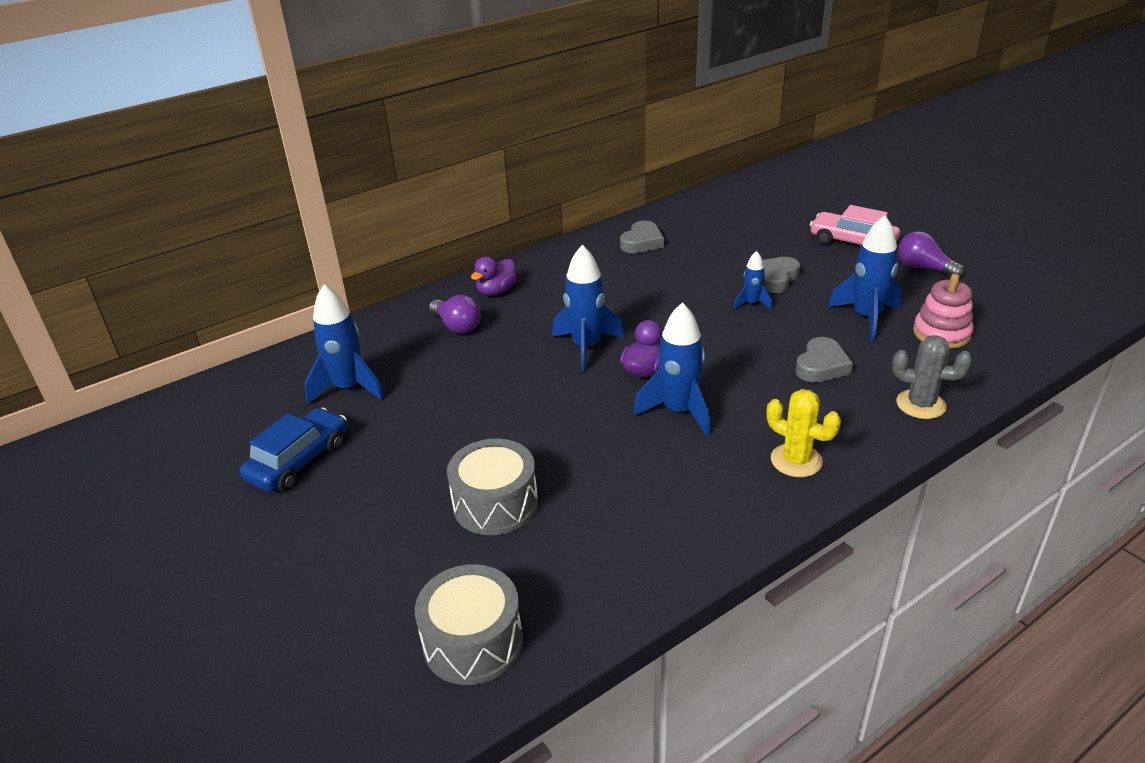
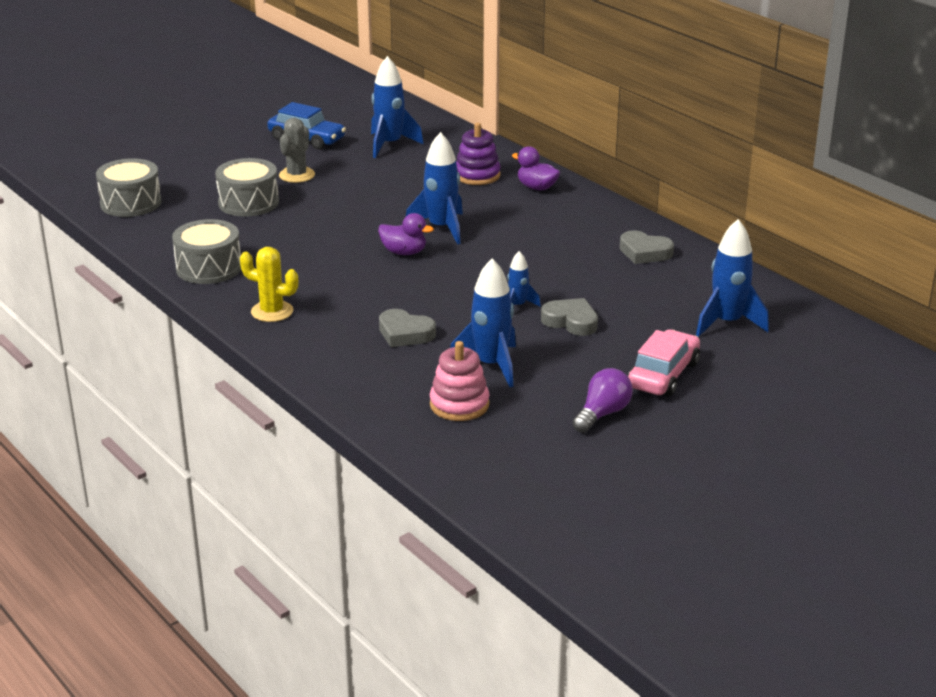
camera: 85 degrees right, 5 degrees down
(457, 326) = (477, 175): purple light bulb -> purple stacking toy
(678, 411) = (344, 266): blue rocket -> blue rocket (727, 323)
(690, 526) = (209, 268): none -> grey drum
(796, 460) = (272, 311): yellow cactus -> yellow cactus turned 75 degrees clockwise
(920, 404) = (338, 376): grey cactus -> grey cactus (297, 175)

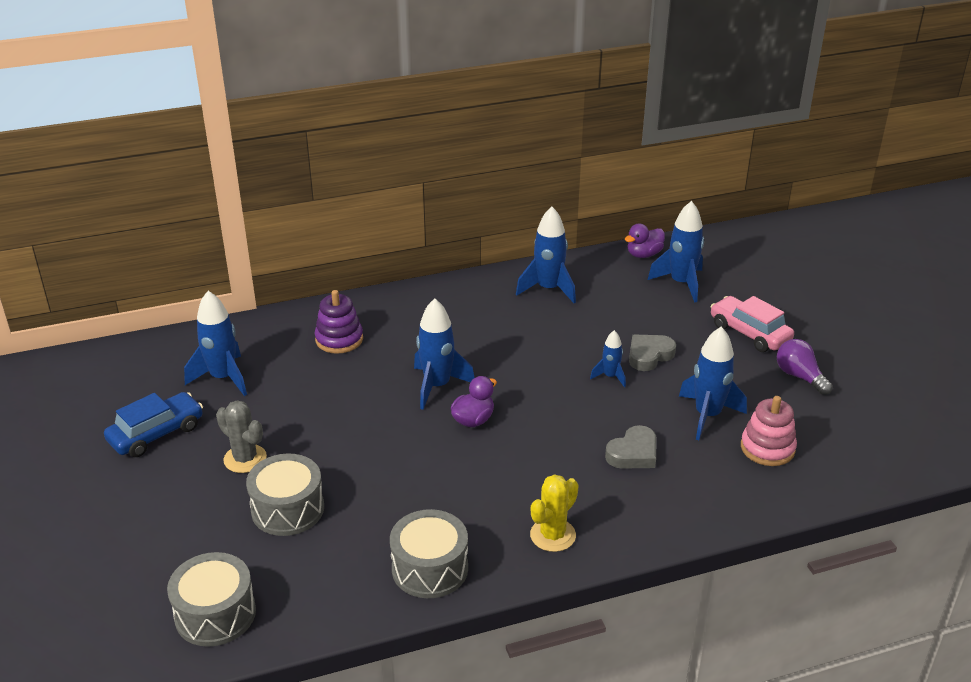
camera: 70 degrees left, 5 degrees up
(536, 187) = (390, 312): purple duck -> purple duck (644, 254)
(644, 252) = (548, 289): grey heart -> blue rocket

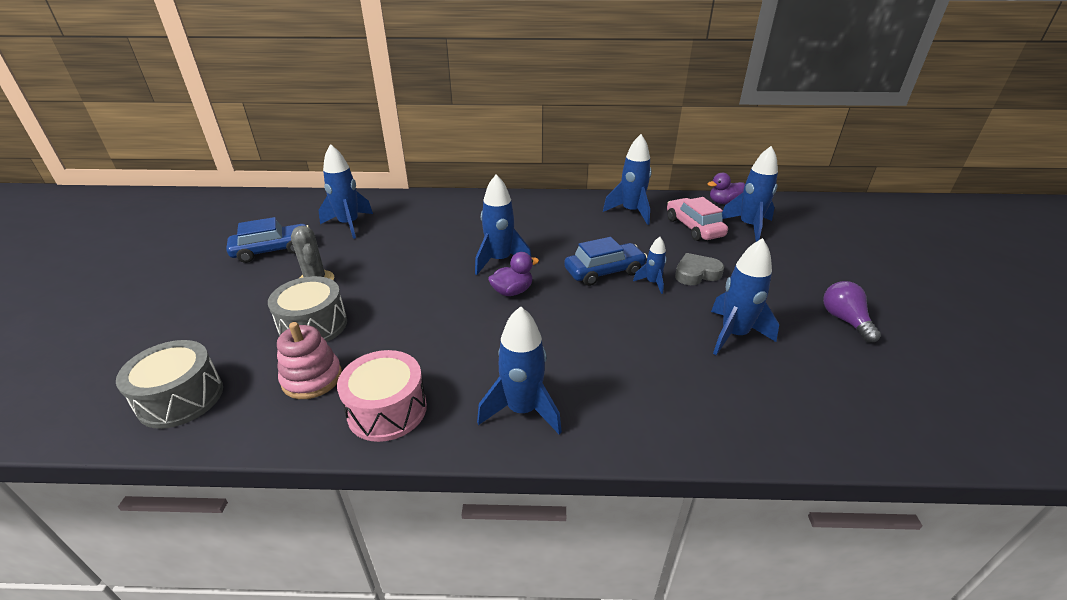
camera: 20 degrees right, 0 degrees up
(339, 339) = (449, 216): purple stacking toy -> none
(430, 568) = (387, 410): grey drum -> pink drum
(553, 535) = (522, 410): yellow cactus -> blue rocket
(556, 374) = (604, 272): none -> blue car
(633, 453) = (643, 352): grey heart -> none
(749, 333) = (802, 274): pink car -> pink car (694, 227)
(767, 448) = (789, 380): pink stacking toy -> pink stacking toy (312, 378)

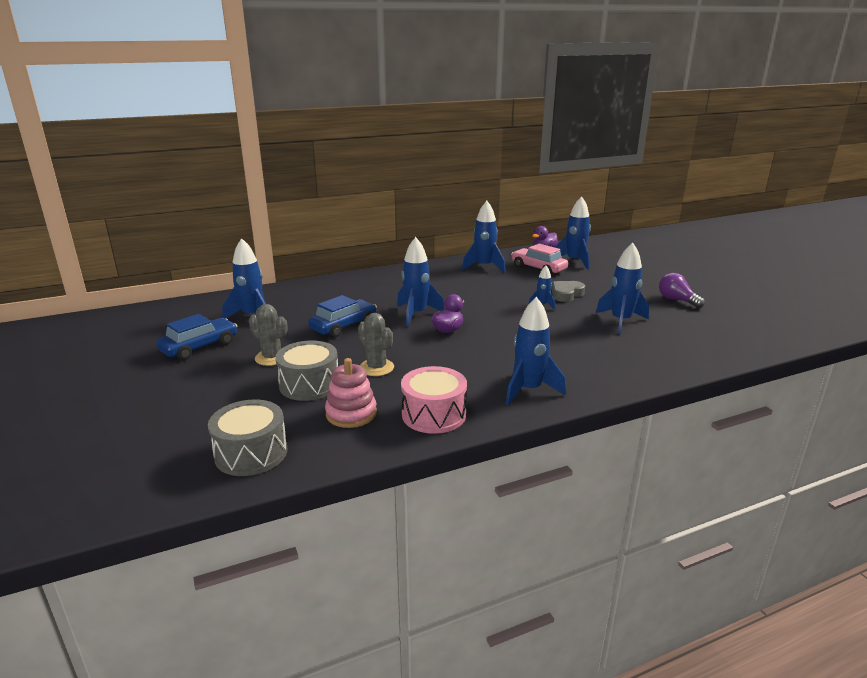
camera: 25 degrees left, 10 degrees down
(394, 323) = (376, 368): none -> grey cactus
(604, 272) = (502, 305): blue car -> blue car (343, 326)

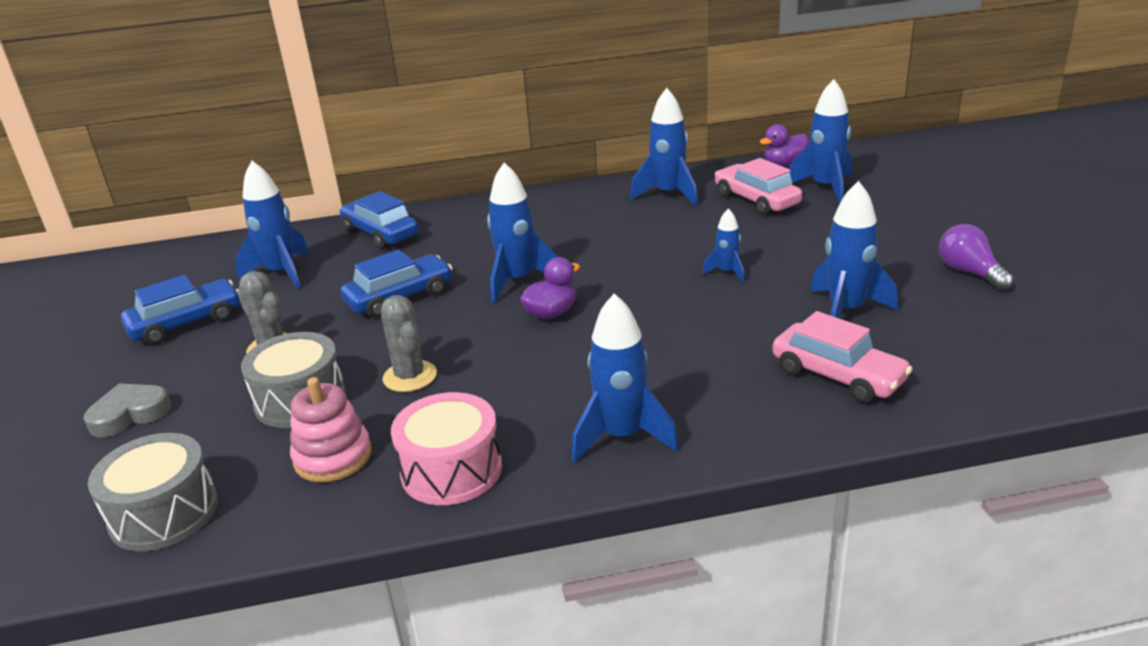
camera: 15 degrees right, 5 degrees up
(309, 292) = (381, 233): none -> blue car
(566, 294) = (778, 252): grey heart -> grey heart (130, 414)
(634, 352) = (838, 375): none -> pink car

